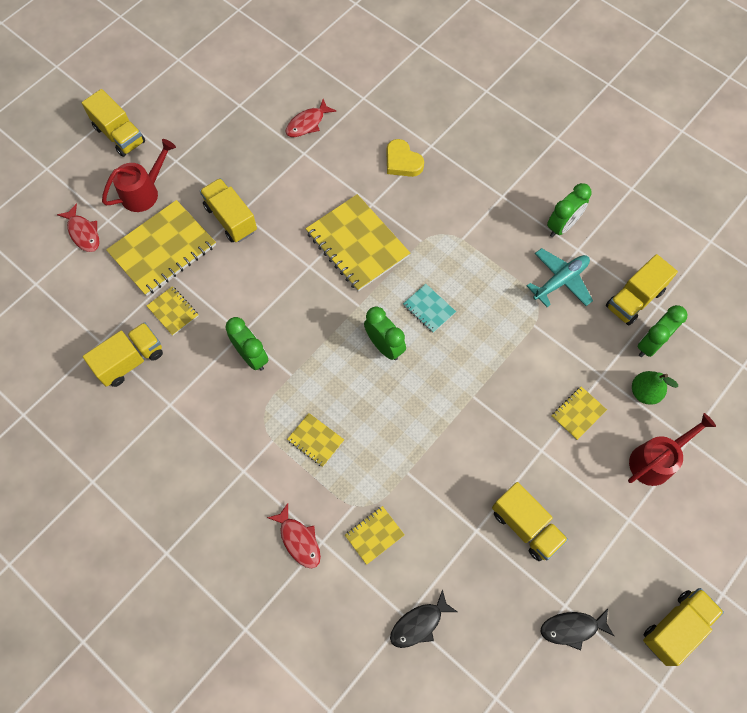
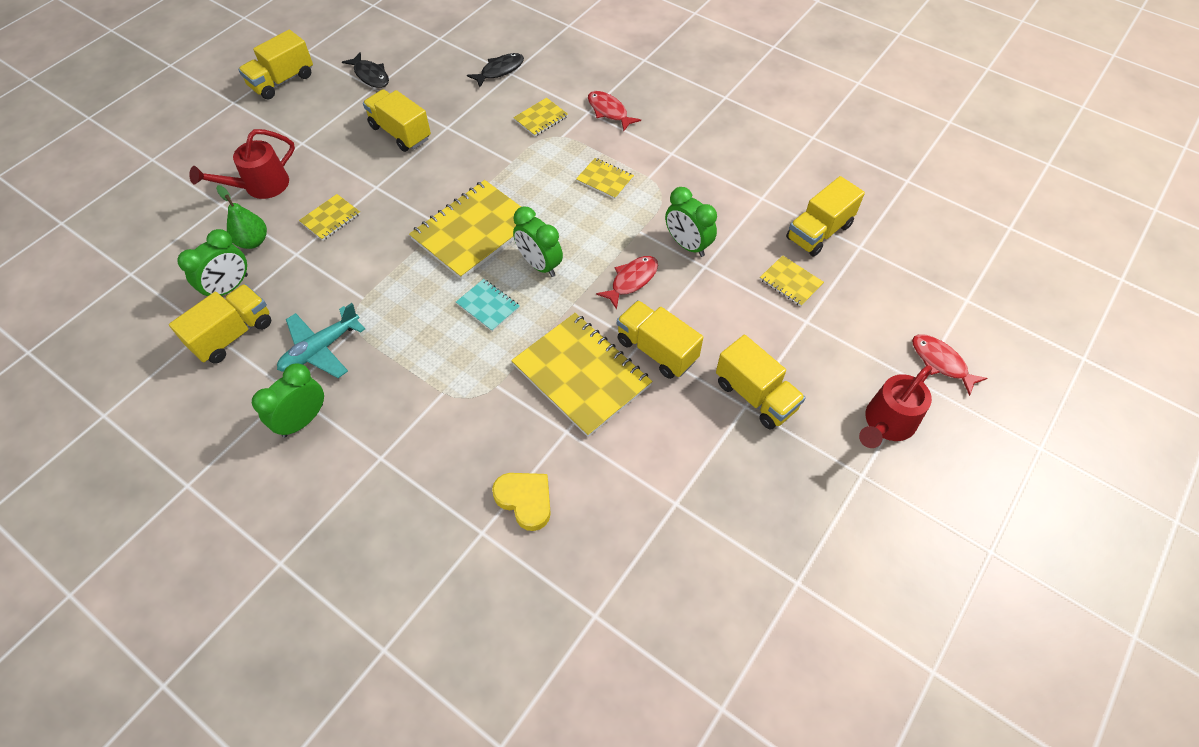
camera: 175 degrees right, 10 degrees down
(119, 135) = (963, 511): yellow truck -> yellow truck (656, 350)
(162, 249) = (830, 350): yellow notebook -> yellow notebook (474, 231)
(307, 123) = (679, 556): red fish -> red fish (631, 280)
(572, 628) = (370, 75): black fish -> black fish turned 60 degrees clockwise

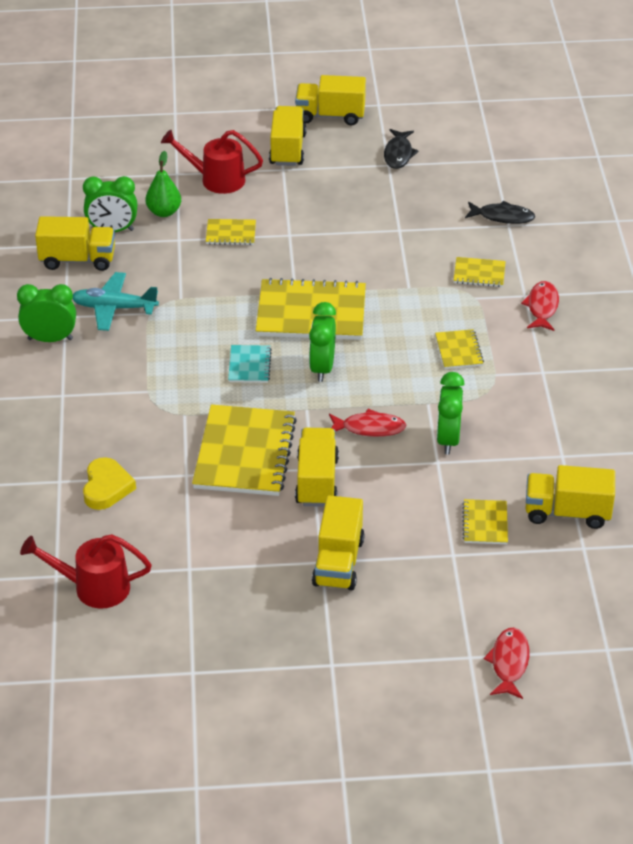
camera: 50 degrees right, 15 degrees down
(400, 133) = (360, 210): yellow truck -> yellow truck (287, 149)
(886, 424) = (400, 656): red watering can -> red watering can (93, 587)

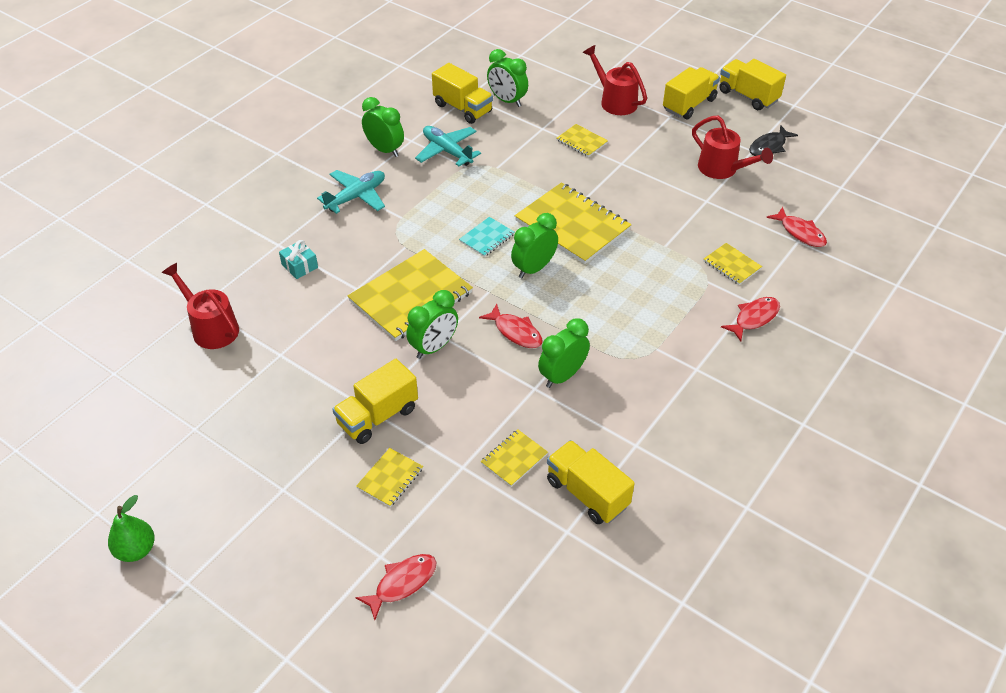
camera: 40 degrees right, 5 degrees up
(79, 397) = (356, 197): none -> turquoise plane
(106, 487) = (299, 266): yellow heart -> turquoise gift
(164, 212) = (554, 105): green pear -> green pear (136, 550)
(317, 481) = (434, 347): yellow truck -> green clock
(383, 195) = (723, 169): none -> red watering can
(458, 351) = (648, 314): yellow notebook -> yellow notebook (390, 478)
(502, 217) = (800, 232): black fish -> red fish

